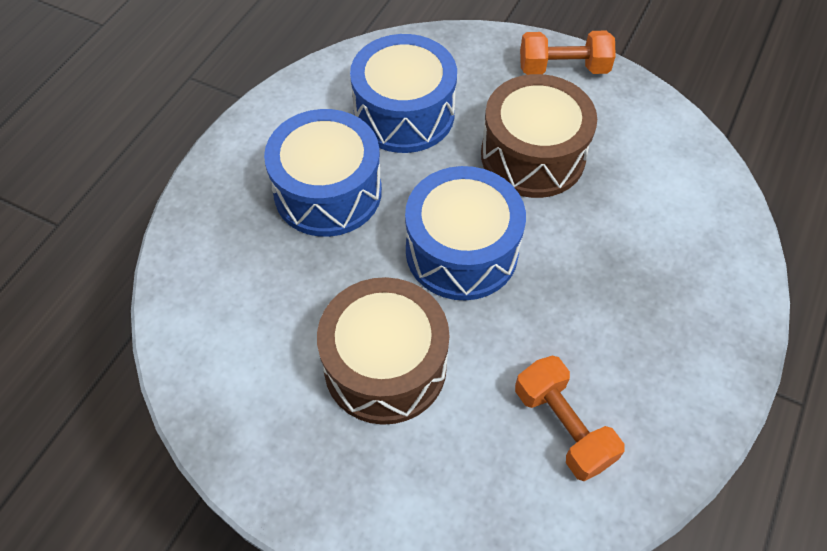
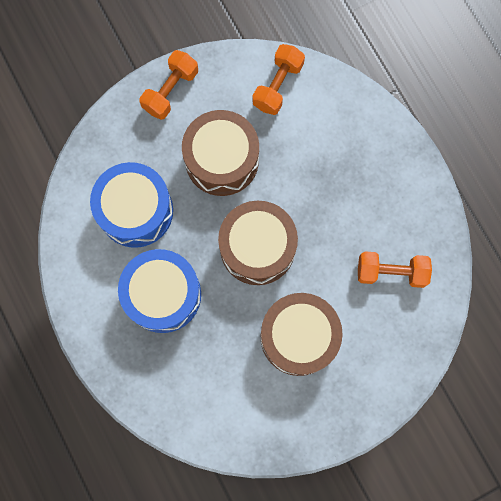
camera: 55 degrees left, 20 degrees up
(461, 251) = (257, 247): blue drum -> brown drum
(670, 156) = (277, 85): none -> orange dumbbell

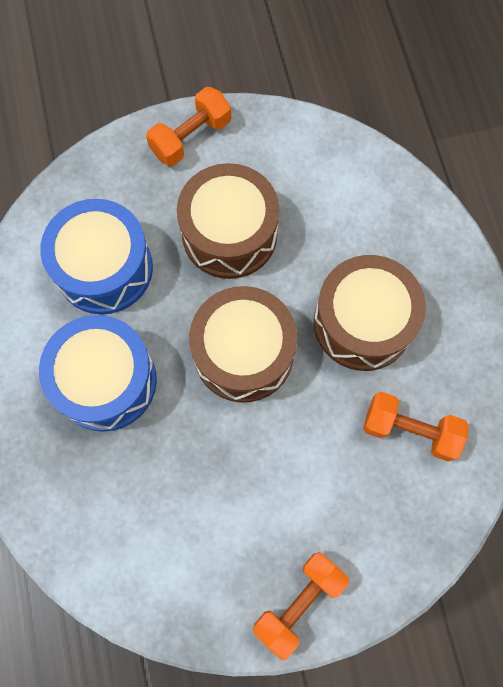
camera: 15 degrees right, 5 degrees down
(277, 85) = (324, 162): orange dumbbell -> orange dumbbell (299, 602)
(298, 336) = (265, 482): brown drum -> brown drum (363, 323)

